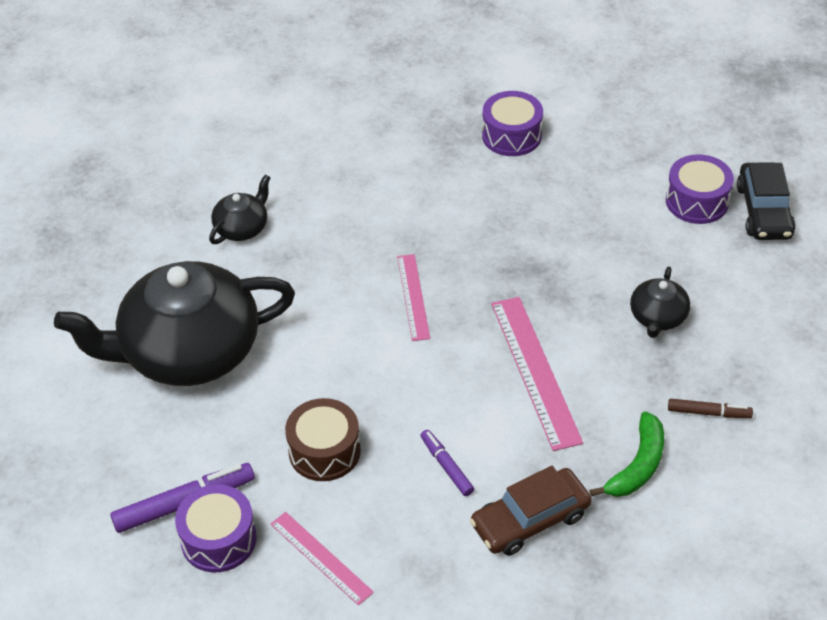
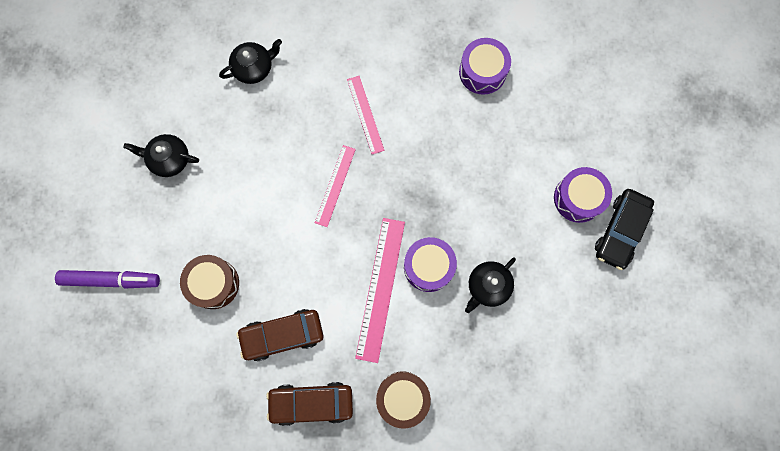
camera: 25 degrees right, 30 degrees up
(188, 351) = (169, 159): black teapot -> black teapot, size x0.43
(218, 539) = (118, 317): purple drum -> purple drum (428, 266)
(321, 557) = (171, 363): pink ruler -> pink ruler (365, 114)
(446, 466) = (282, 335): purple marker -> brown car
(637, 465) = (402, 398): green banana -> brown drum
(708, 413) = (473, 381): brown marker -> none

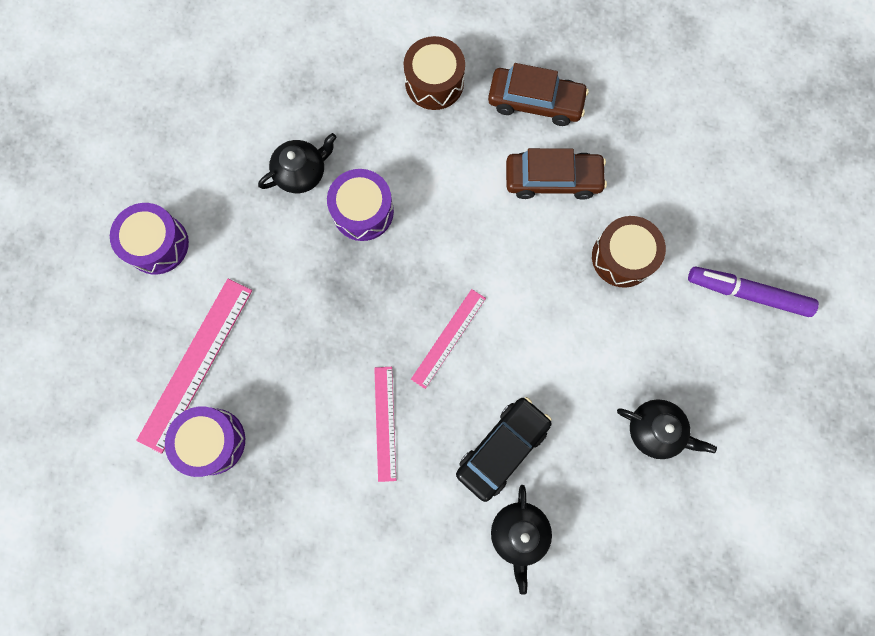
camera: 165 degrees left, 0 degrees up
(254, 68) = (519, 533): black teapot -> black teapot turned 75 degrees counterclockwise
(380, 289) = (426, 201): pink ruler -> pink ruler (196, 363)
(620, 231) = (124, 194): black car -> black car (502, 448)

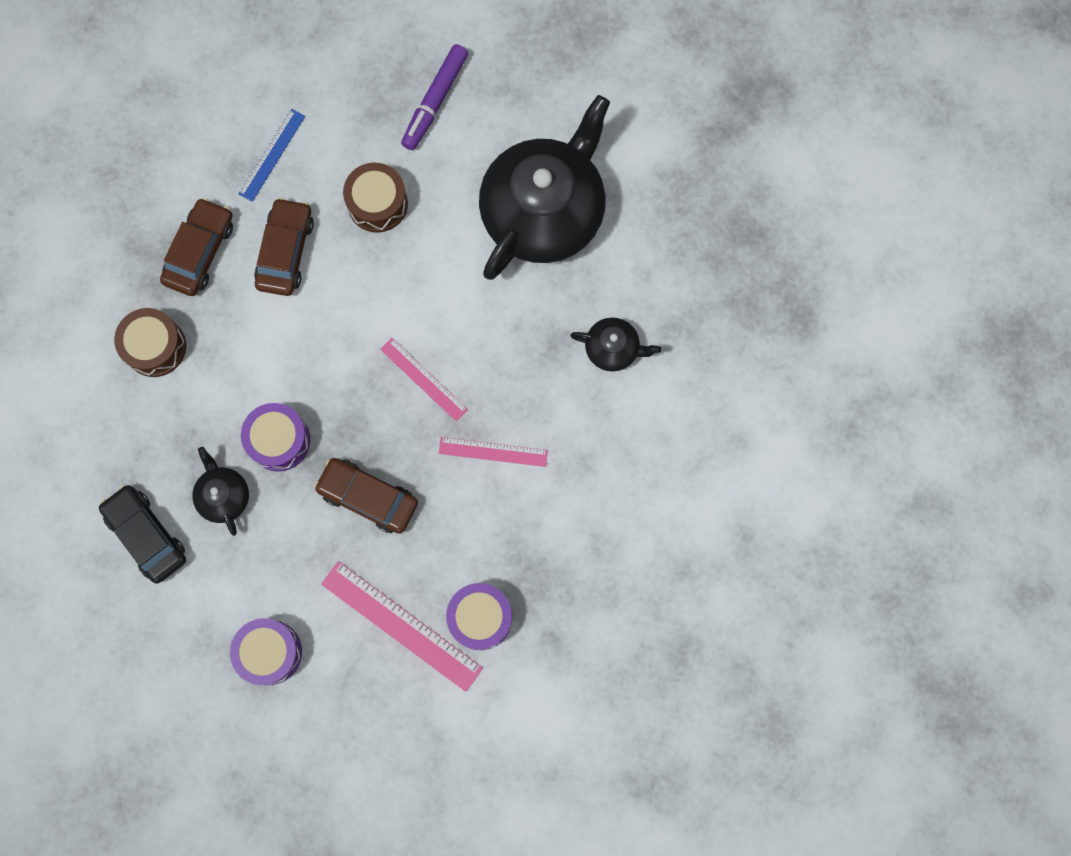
camera: 80 degrees left, 0 degrees up
(319, 306) = (368, 497): none -> brown car
(502, 448) = (536, 349): black car -> black car (146, 535)
(648, 147) = (272, 155): none -> blue ruler
(655, 430) = (544, 211): black teapot -> black teapot, size x2.33

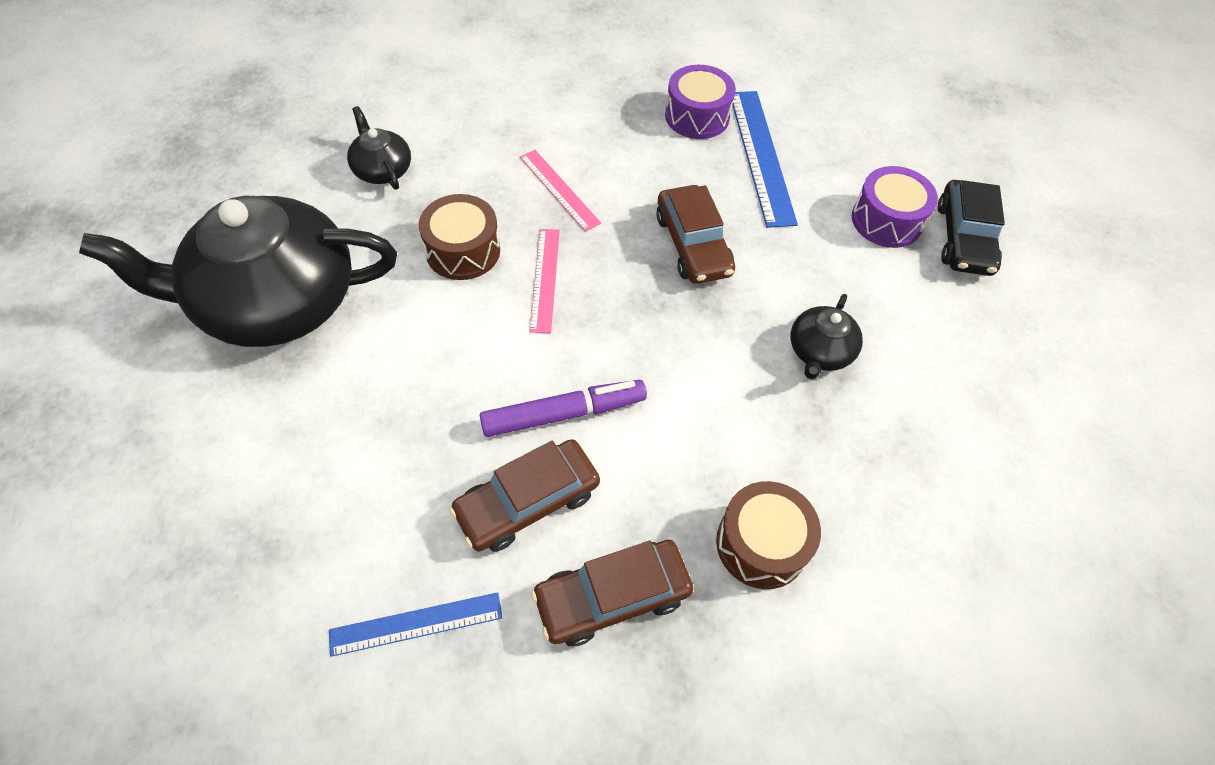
camera: 135 degrees left, 20 degrees down
(146, 535) = (926, 385): black car -> black car (963, 238)
(279, 440) = (722, 348): purple drum -> none
(377, 203) = (388, 455): brown drum -> brown drum (463, 251)
(401, 626) = (761, 156): pink ruler -> blue ruler
(435, 101) = (202, 494): purple marker -> purple marker (564, 413)

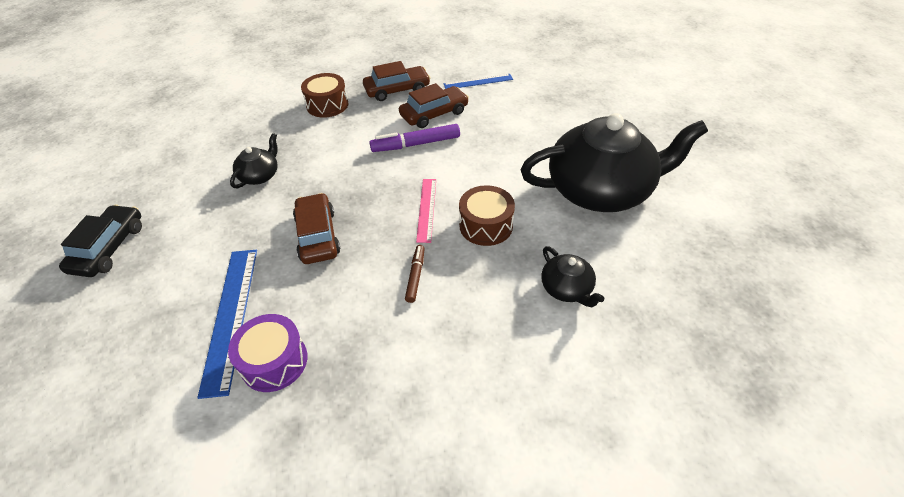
camera: 175 degrees left, 10 degrees down
(559, 189) = (415, 276): pink ruler -> brown marker
(886, 220) = (159, 259): purple drum -> none

